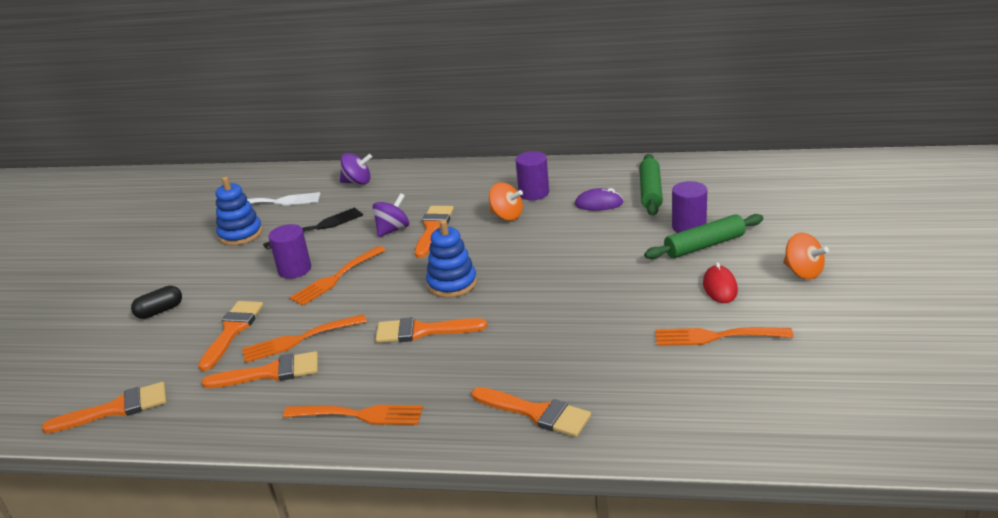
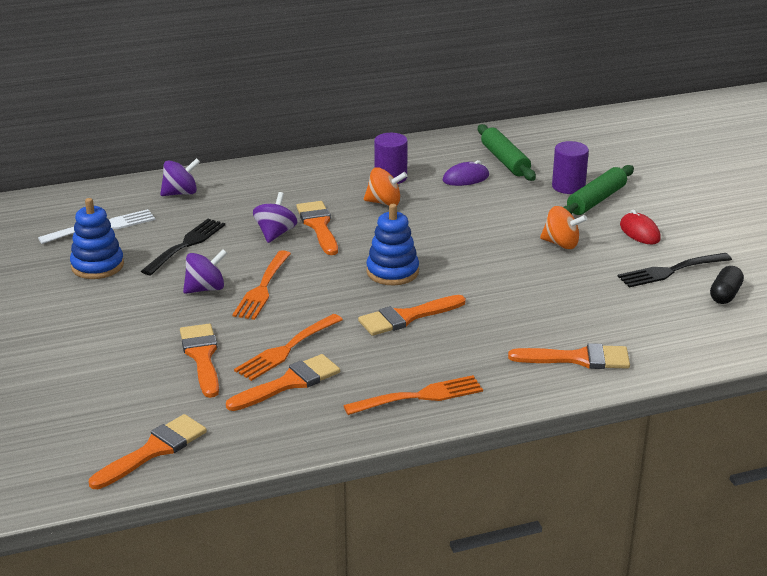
camera: 30 degrees left, 0 degrees up
(160, 311) = (90, 356): black capsule -> black capsule (725, 295)
(294, 269) = (206, 288): purple cylinder -> purple spinning top
(716, 337) = (670, 271): orange fork -> black fork
(803, 272) = (696, 209): orange spinning top -> orange spinning top (561, 244)

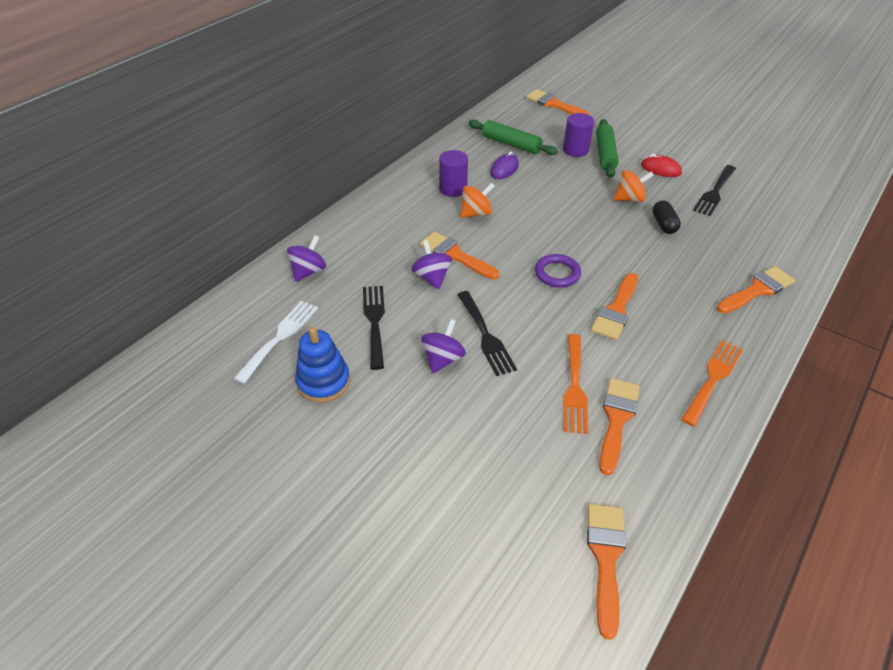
camera: 35 degrees left, 15 degrees up
(202, 356) = (522, 431): orange brush -> orange brush (554, 104)
(262, 288) = (486, 336): orange fork -> black fork
(392, 272) = (557, 273): blue stacking toy -> purple ring
(725, 295) = (764, 197): black capsule -> black capsule (664, 224)

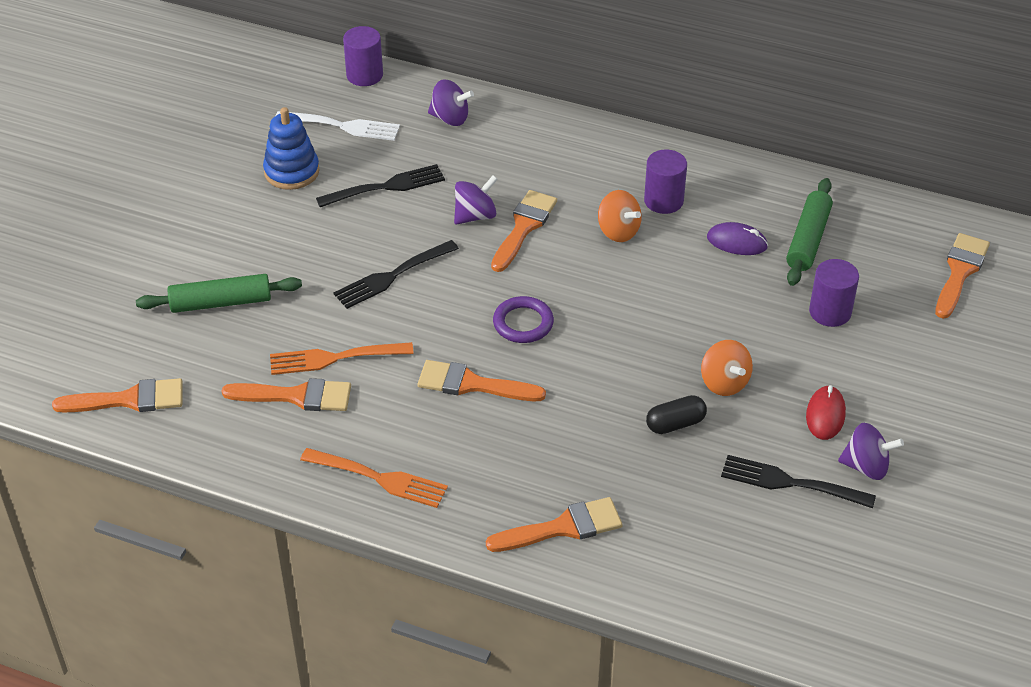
camera: 75 degrees right, 0 degrees up
(219, 312) = (364, 75): none -> purple cylinder
(443, 359) = (347, 249): purple spinning top -> purple spinning top (866, 466)
(605, 154) = (835, 347): green rolling pin -> green rolling pin (221, 302)
(757, 290) = (563, 527): orange brush -> orange brush turned 60 degrees counterclockwise

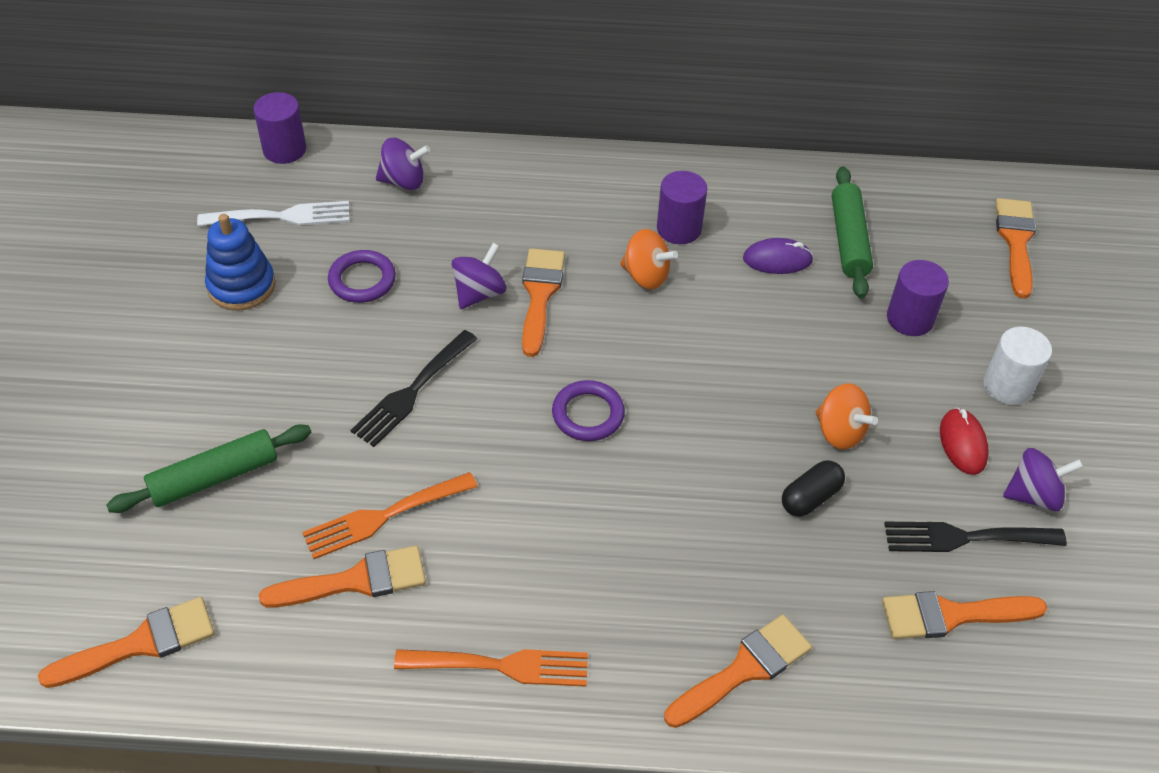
camera: 20 degrees left, 5 degrees up
(386, 187) = (362, 280): black fork -> purple ring
(472, 384) = (562, 508): orange brush -> orange brush (952, 615)
(889, 381) = (1007, 386): none -> white cylinder

